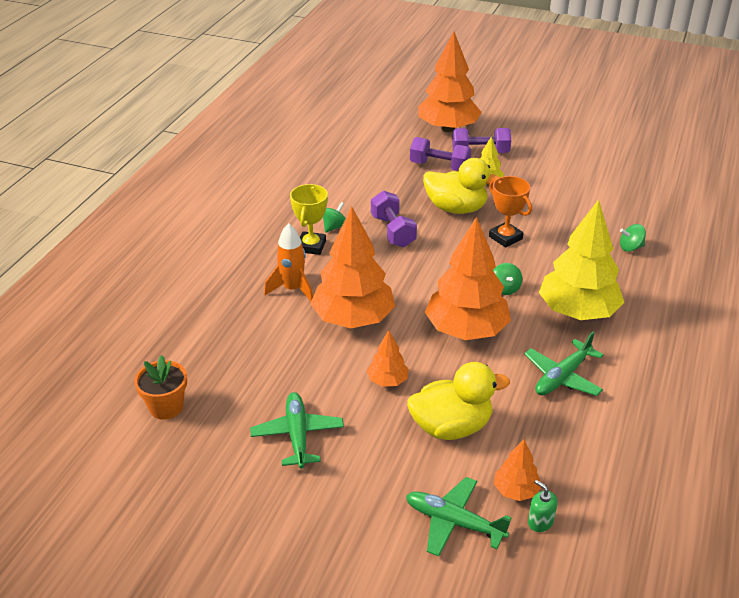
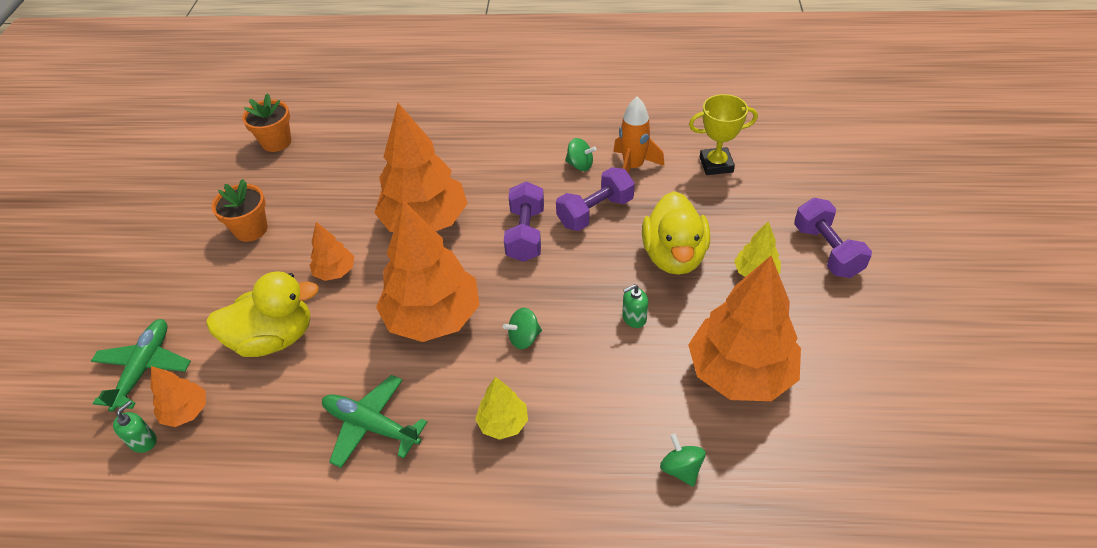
camera: 75 degrees right, 10 degrees up
(292, 289) = (458, 166): orange rocket -> orange rocket (633, 167)
(297, 435) = (251, 229): green plane -> orange flower pot
(311, 246) = (537, 158): yellow trophy -> yellow trophy (716, 165)
(439, 166) = (762, 219): purple dumbbell -> purple dumbbell (525, 234)
(448, 128) = (865, 205): orange tree -> orange tree (740, 372)
(451, 427) = (274, 338): yellow duck -> yellow duck turned 75 degrees counterclockwise
(505, 237) = (634, 318): orange trophy -> green soap dispenser
(578, 312) = (503, 423): yellow tree -> yellow tree, size x0.47

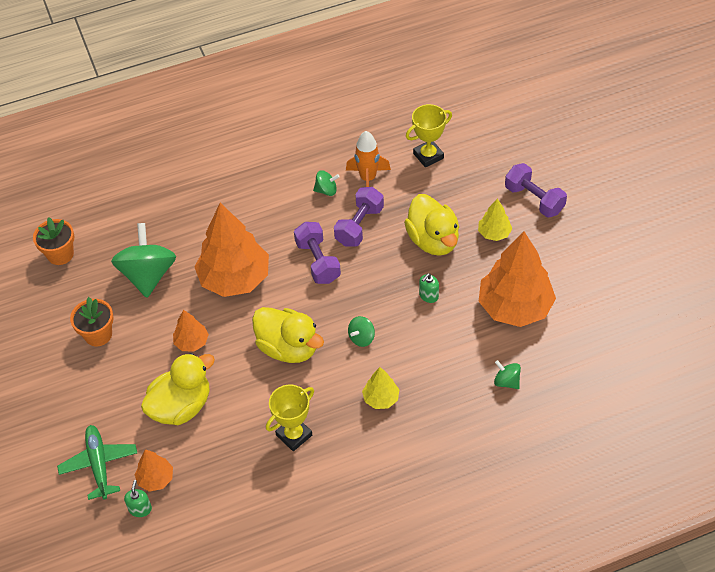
camera: 25 degrees left, 5 degrees up
(342, 188) = (148, 275): none -> green spinning top
(371, 426) = (294, 435): green plane -> yellow trophy
(433, 317) = (288, 348): orange tree -> yellow duck

